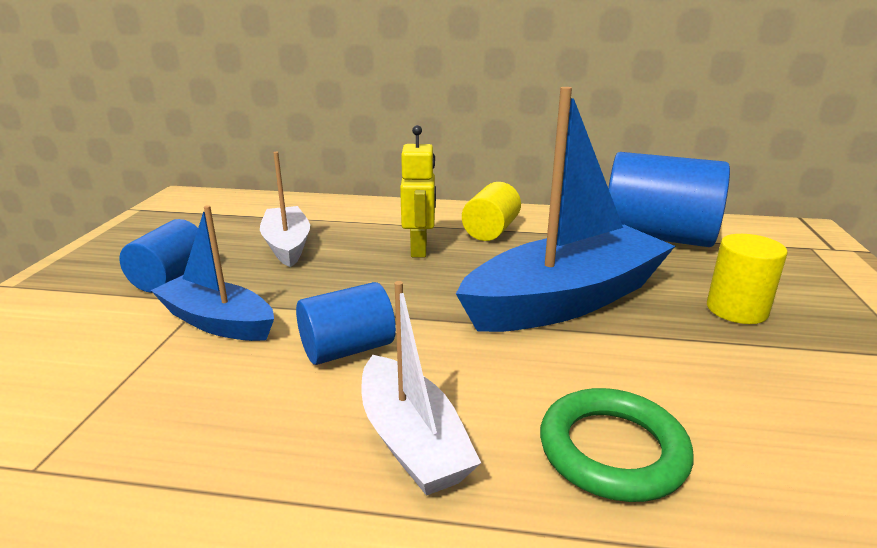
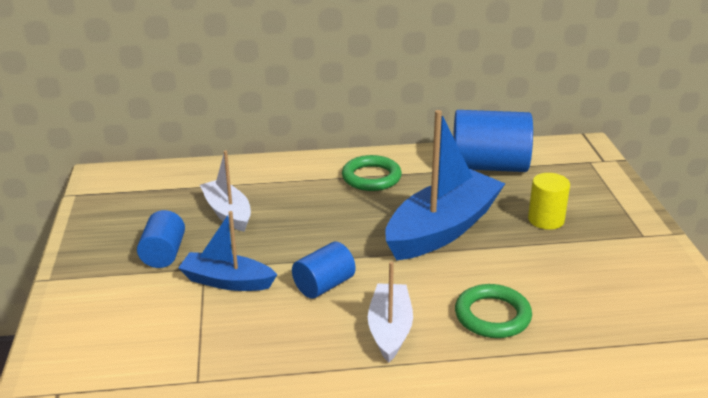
camera: 15 degrees left, 5 degrees up
(411, 440) = (390, 330): white boat -> white boat turned 135 degrees counterclockwise
(419, 249) = (328, 202): yellow robot -> none
(491, 231) = (371, 177): yellow cylinder -> green ring

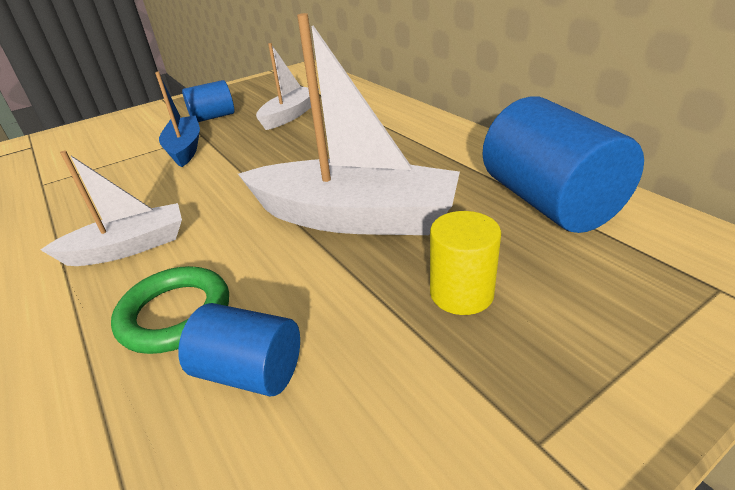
camera: 65 degrees right, 5 degrees up
(324, 285) = (197, 188): blue cylinder -> blue cylinder (250, 371)
(371, 177) = (420, 146): green ring -> none
(442, 229) = (354, 217): blue boat -> white boat

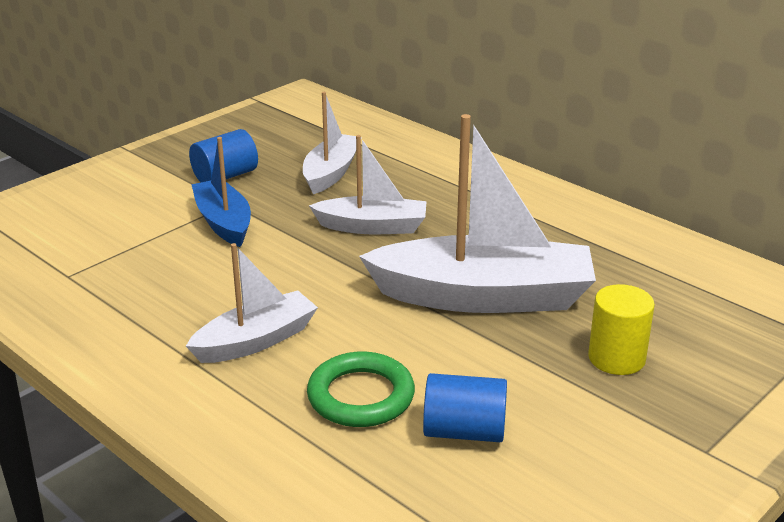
camera: 15 degrees left, 5 degrees down
(294, 154) = (372, 227): none -> white boat
(549, 202) = (670, 272): blue cylinder -> none

